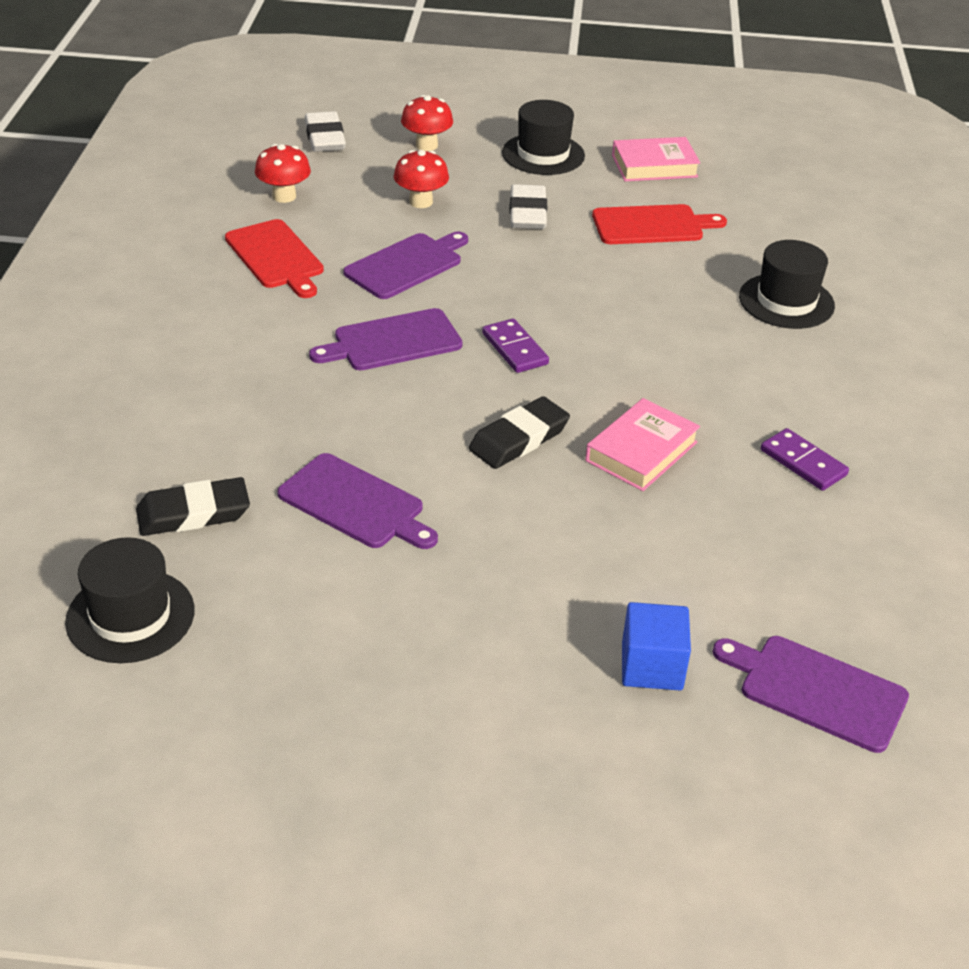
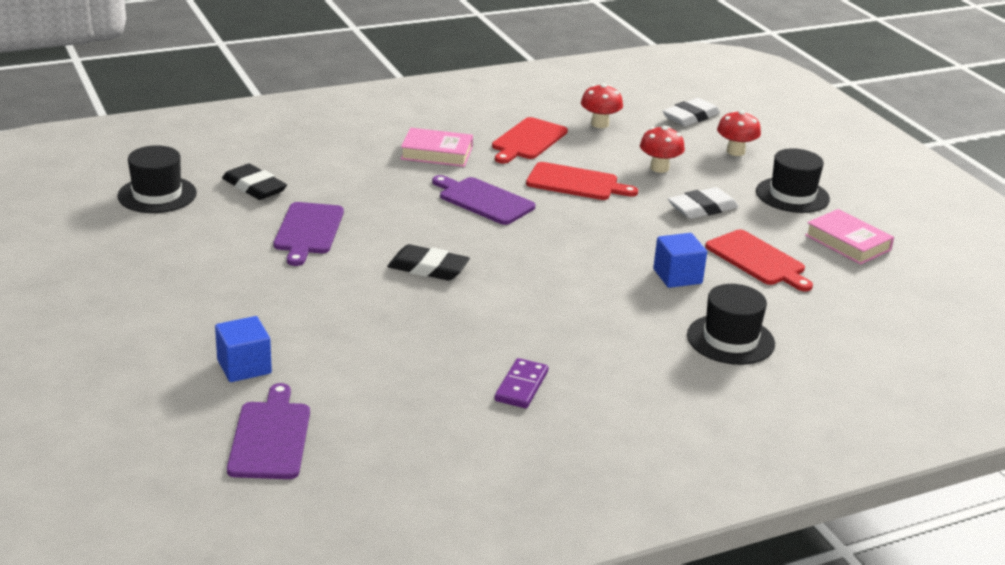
camera: 60 degrees right, 10 degrees down
(407, 265) = (576, 183): purple cutting board -> red cutting board
(514, 349) = (526, 243): purple domino -> none
(641, 451) = (463, 316): pink book -> pink book (437, 153)
(651, 283) = (677, 276): none -> blue cube

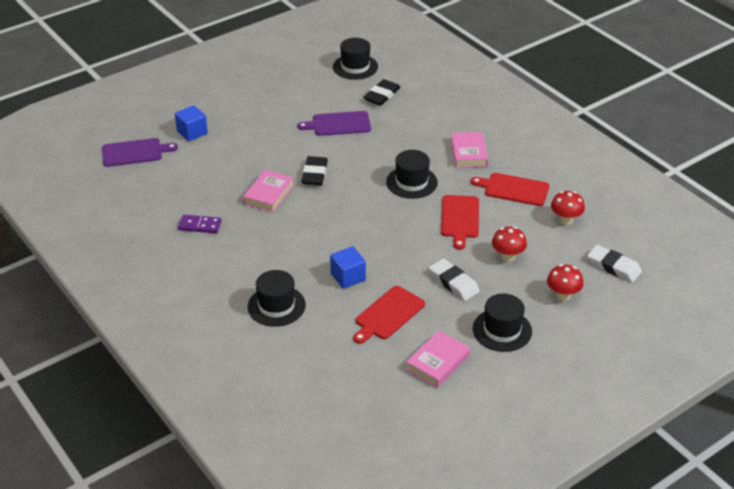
camera: 80 degrees right, 10 degrees up
(464, 313) = (269, 195): none -> pink book
(483, 200) = (411, 182): purple cutting board -> black hat

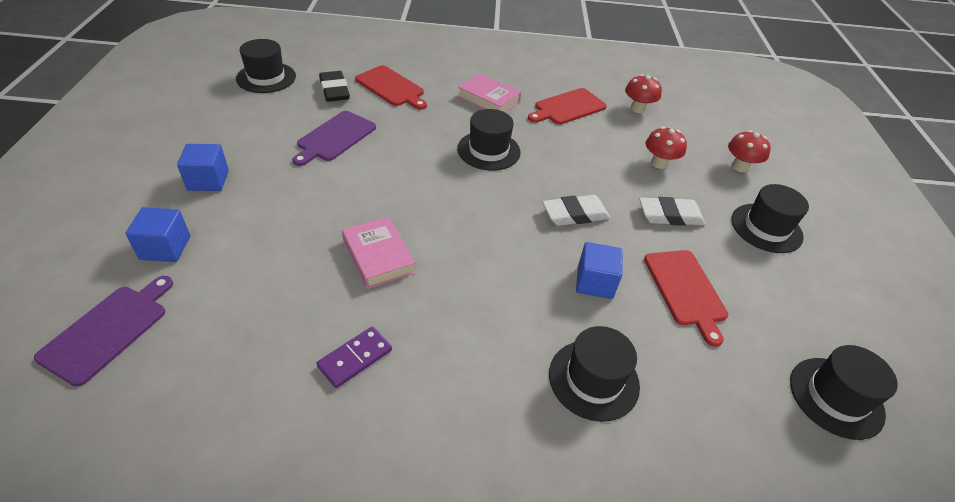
camera: 55 degrees left, 5 degrees up
(248, 111) = (208, 180): none -> blue cube
(314, 174) = (390, 200): black eraser -> none
(372, 402) = (836, 397): none -> black hat
(437, 362) = (792, 300): pink book -> none
(460, 219) = (576, 156): red cutting board -> red cutting board (391, 87)
(613, 266) = (721, 123): white eraser -> white eraser (575, 214)

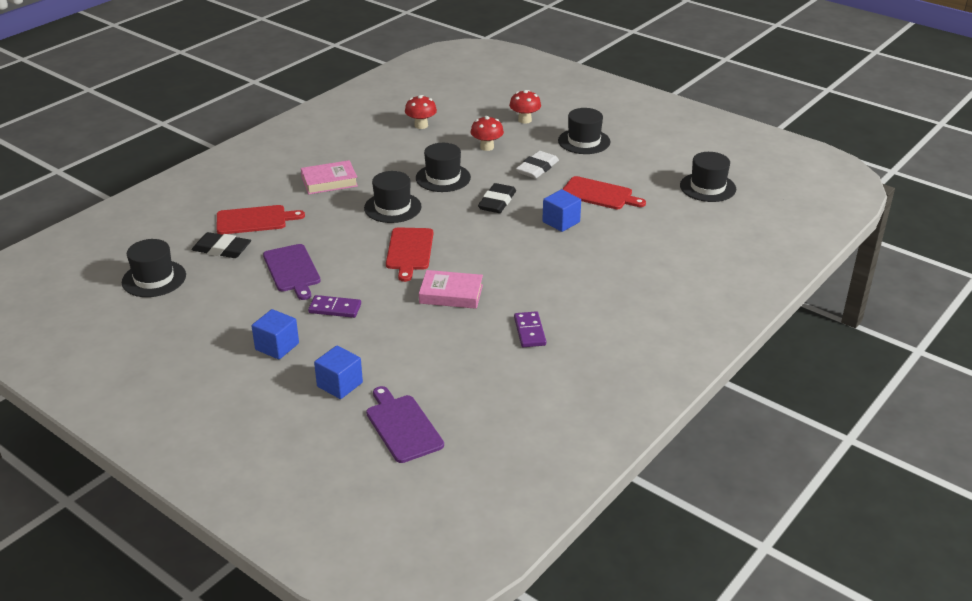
camera: 50 degrees left, 10 degrees down
(293, 188) = (335, 309): none -> purple domino
(568, 107) = (383, 153): red cutting board -> red cutting board (409, 251)
(575, 214) = (497, 202): white eraser -> black eraser
(593, 379) = (626, 254): black hat -> black hat (443, 178)

